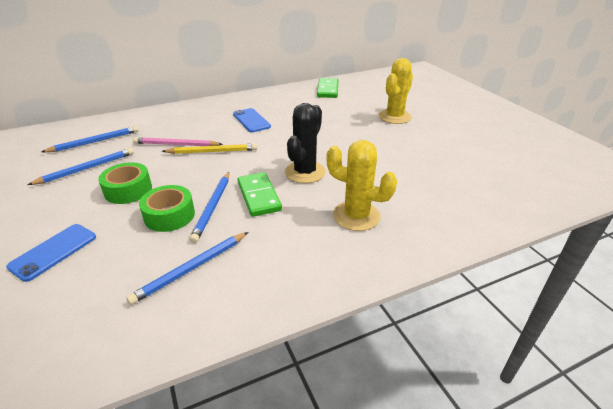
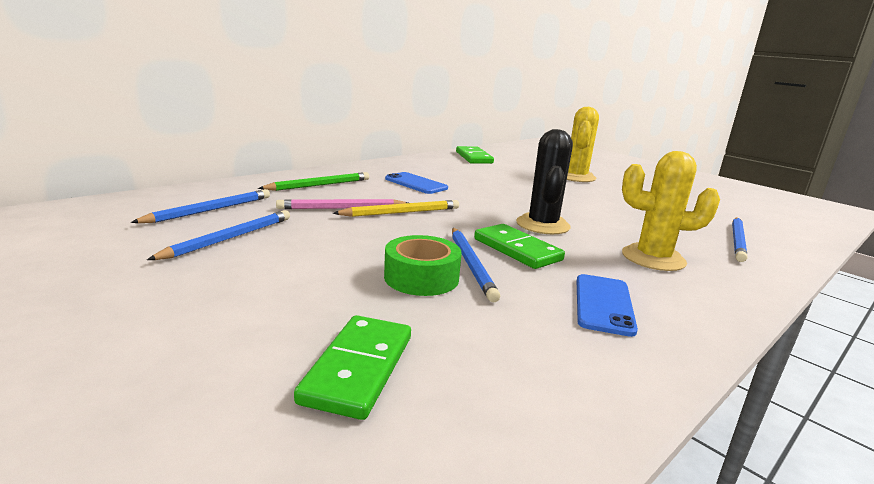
camera: 20 degrees left, 15 degrees down
(53, 251) = (282, 337): blue phone -> blue phone (603, 304)
(72, 280) = (358, 368): none -> green domino
(128, 190) = (325, 256): green tape -> none
(181, 119) = (319, 185): none -> green pencil
(192, 268) = (525, 330): blue pencil -> blue pencil (738, 241)

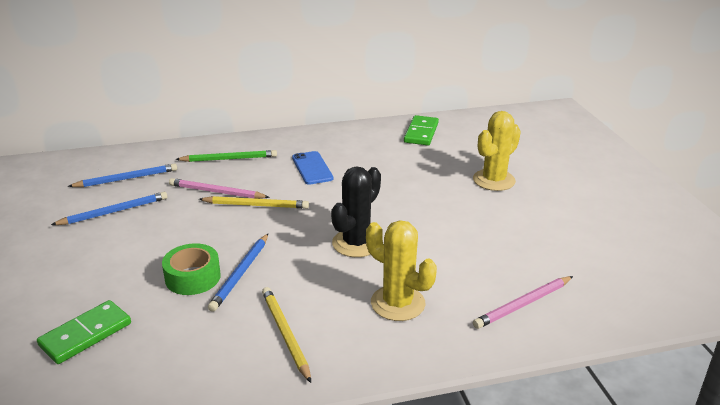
camera: 30 degrees right, 10 degrees up
(517, 249) = (295, 266): green domino -> none
(603, 304) = (285, 334): blue phone -> yellow pencil
(738, 241) = (523, 304): blue pencil -> pink pencil

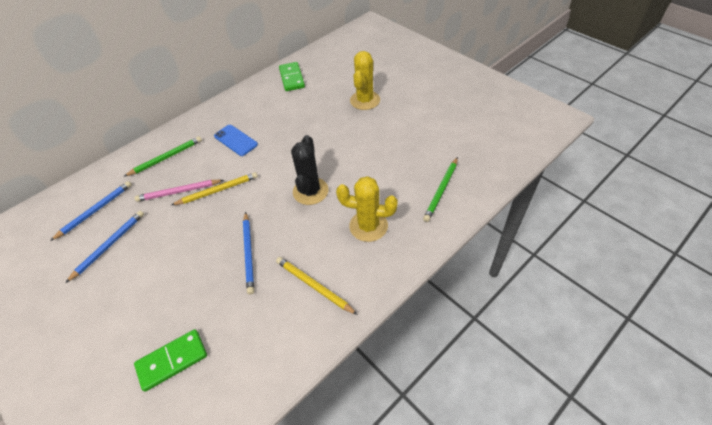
camera: 25 degrees left, 20 degrees up
(86, 334) = (172, 360): green domino -> green domino turned 45 degrees clockwise
(193, 277) = (216, 273): green tape -> none
(523, 304) = (441, 190): pink pencil -> green pencil

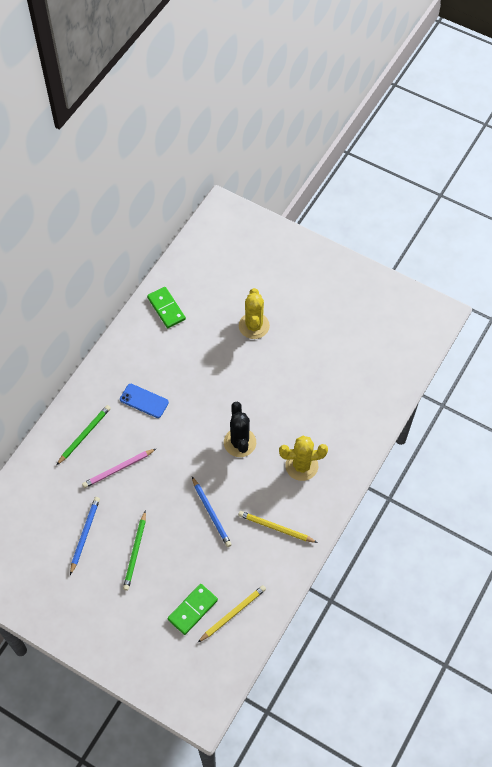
camera: 20 degrees left, 10 degrees up
(95, 211) = (49, 505): blue pencil -> none
(217, 190) = (154, 460): yellow pencil -> yellow pencil (233, 613)
(441, 190) = (353, 417): green pencil -> green pencil (135, 552)

